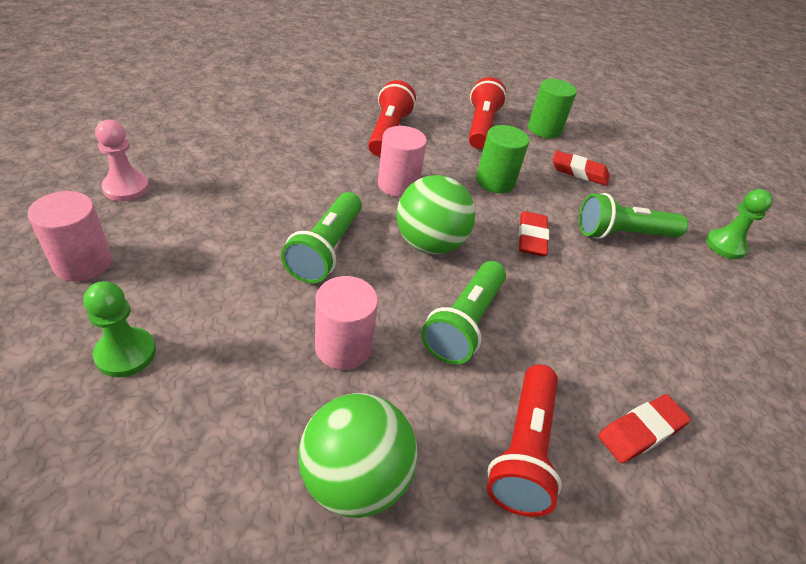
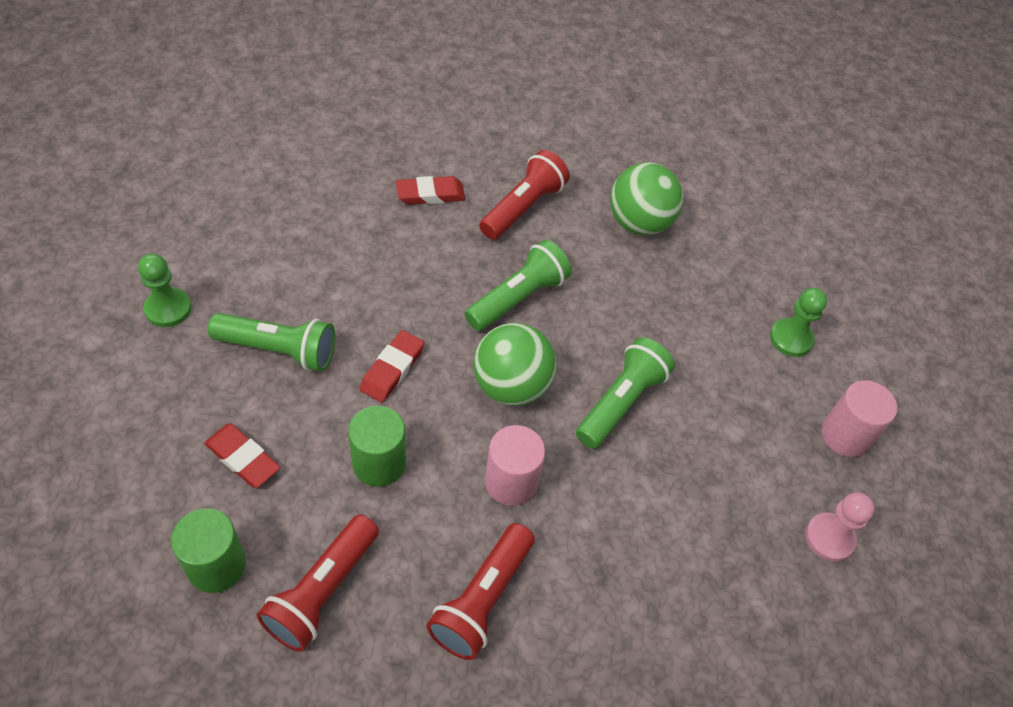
camera: 160 degrees left, 10 degrees up
(343, 347) = (627, 303): pink cylinder -> none

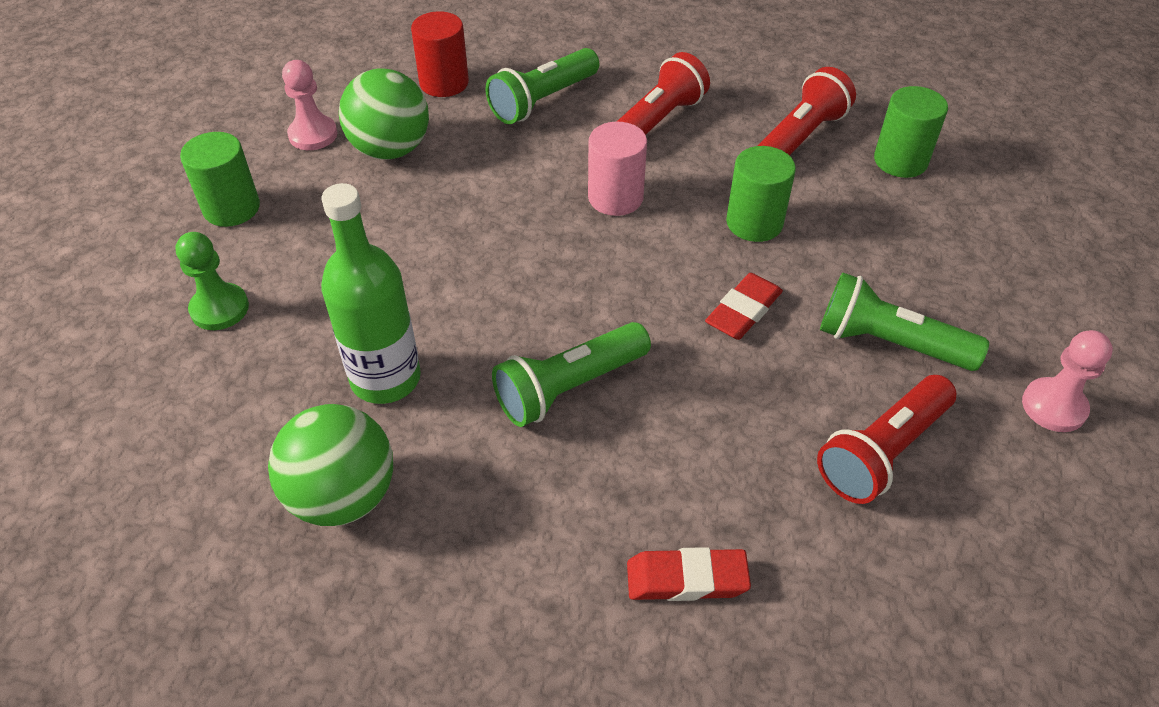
camera: 165 degrees left, 5 degrees down
(168, 309) = (1053, 407): green pawn -> pink pawn
(243, 458) = (901, 237): red eraser -> none
(511, 386) = (599, 282): green ball -> green ball (390, 149)
(523, 207) = (529, 540): red flashlight -> red flashlight (882, 452)
(621, 402) = (472, 257): green flashlight -> green flashlight (542, 101)
(646, 295) = (385, 378): none -> green bottle
(734, 643) = (444, 83): none -> red cylinder
(845, 435) = (231, 208): pink cylinder -> green cylinder

